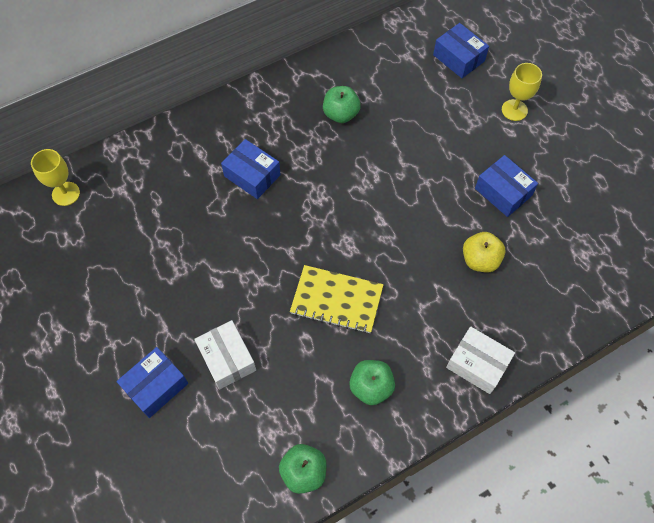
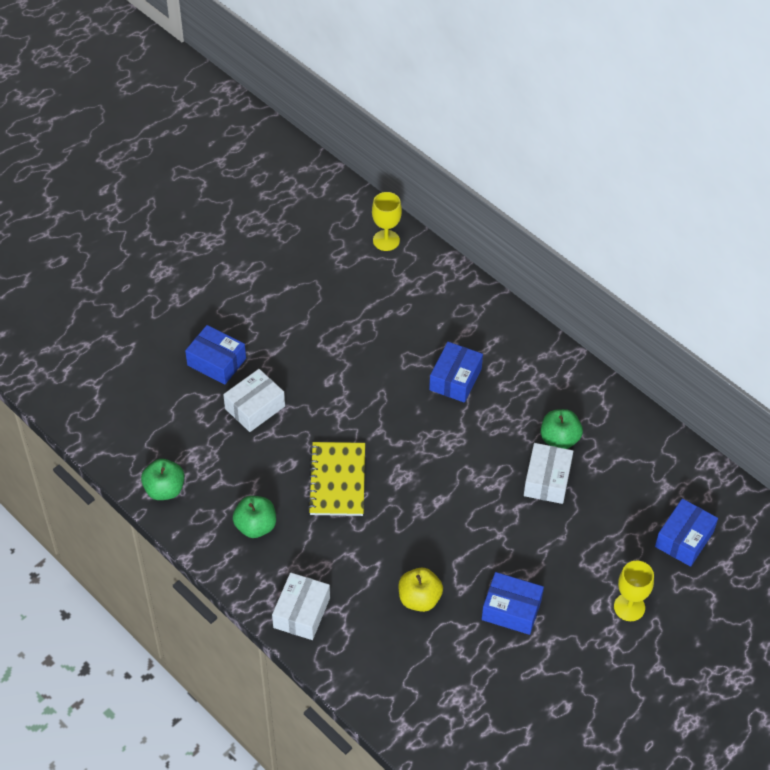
camera: 75 degrees right, 10 degrees down
(380, 134) = (547, 480): none -> white box
(503, 192) = (511, 610): blue box -> blue box turned 75 degrees clockwise

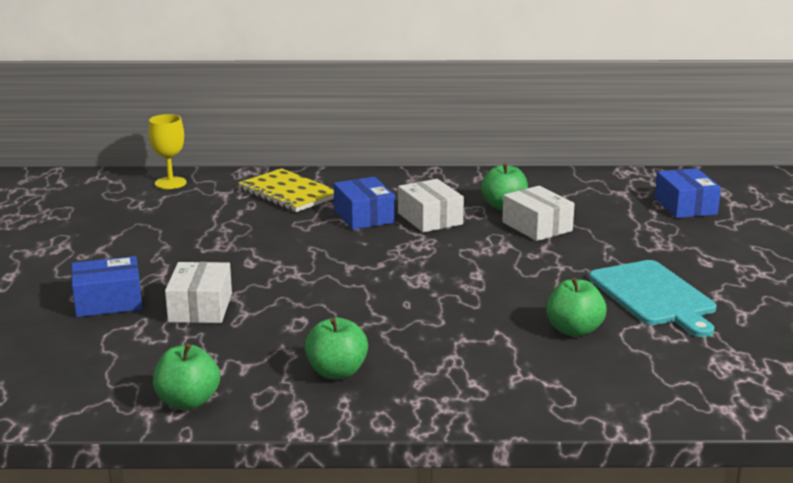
camera: 45 degrees left, 30 degrees down
(301, 612) = (490, 398): white box -> white box (430, 219)
(337, 480) = (365, 307): yellow notebook -> yellow notebook (288, 193)
(419, 599) = (574, 330): yellow apple -> green apple
(511, 610) = (654, 296): blue box -> turquoise cutting board
(629, 607) = (726, 250): yellow goblet -> none

